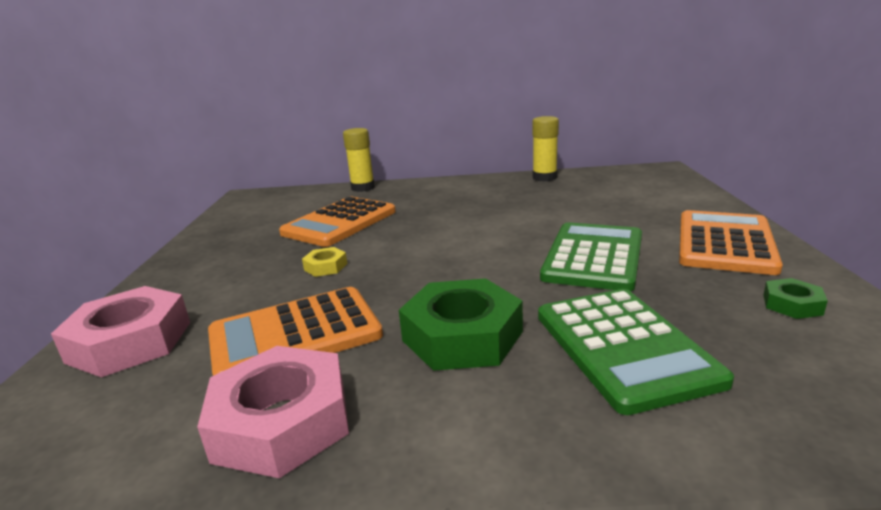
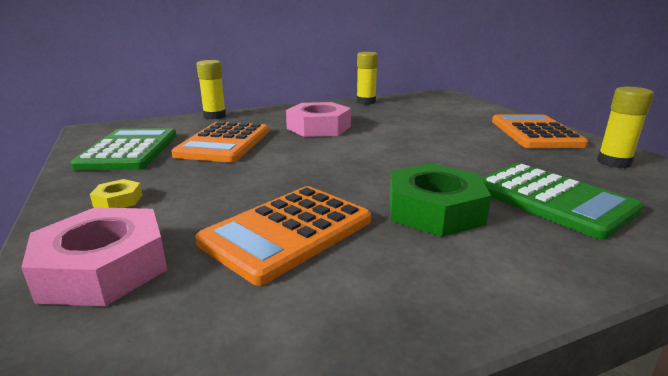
camera: 25 degrees left, 0 degrees up
(282, 422) = (361, 300): pink nut -> pink nut (318, 127)
(326, 267) = (252, 177): yellow nut -> yellow nut (118, 200)
(593, 257) = (464, 148): green calculator -> green calculator (129, 150)
(792, 304) = (613, 162): green nut -> yellow glue stick

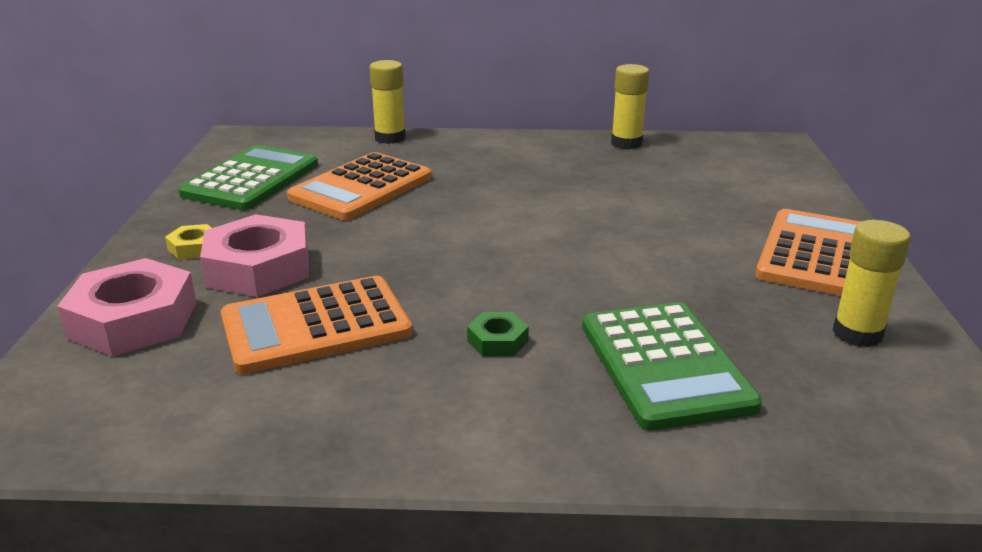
camera: 25 degrees right, 5 degrees up
(318, 127) = (502, 183): pink nut -> pink nut (258, 268)
(434, 210) = (497, 341): green nut -> green nut, size x0.47

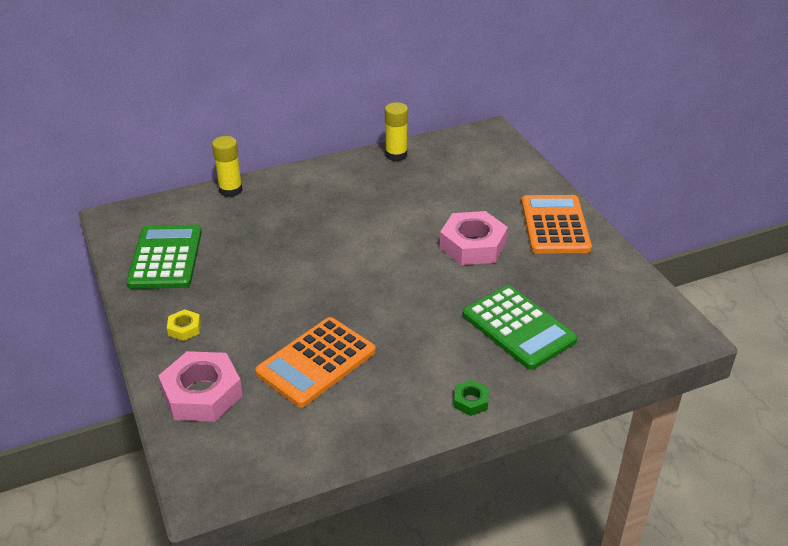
camera: 25 degrees left, 10 degrees up
(258, 268) = (243, 332): pink nut -> pink nut (473, 245)
(361, 188) = (250, 244): orange calculator -> none
(497, 341) = (425, 340): green nut -> green nut (470, 401)
(857, 333) = (599, 277): yellow glue stick -> none

